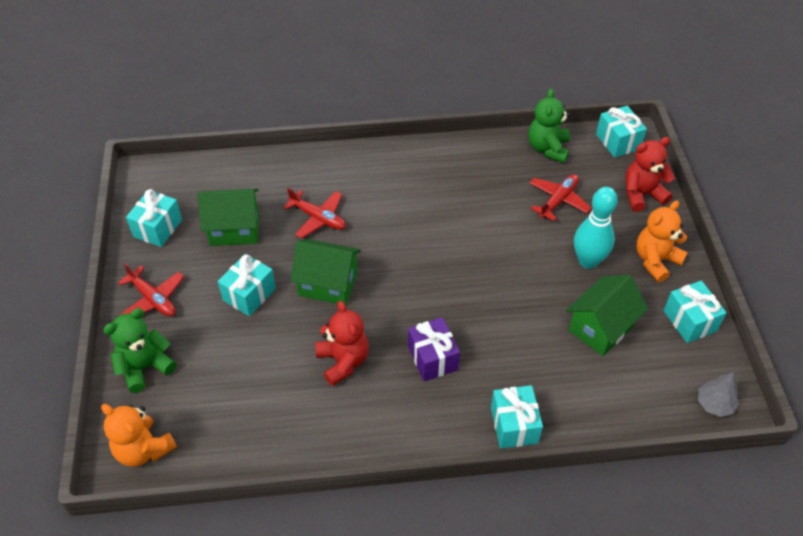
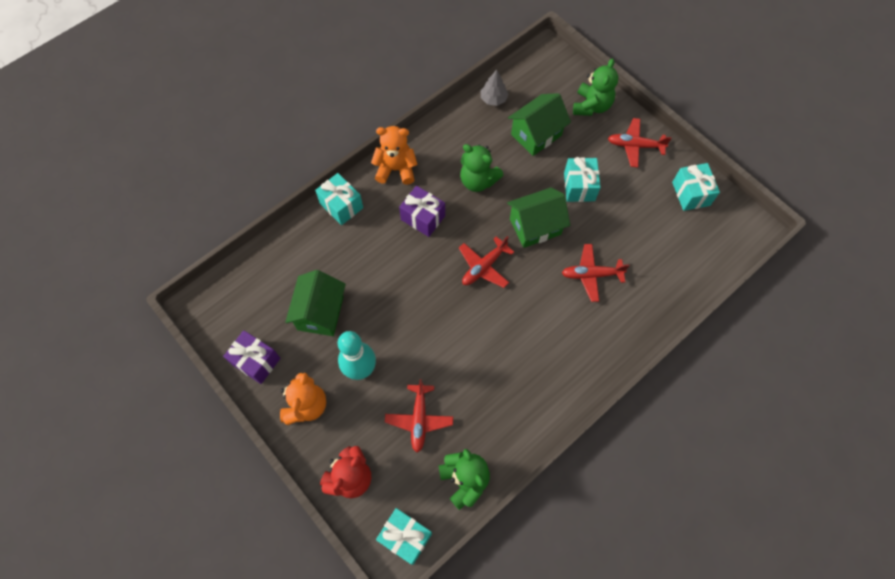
camera: 145 degrees right, 15 degrees up
(144, 449) = (543, 68): orange teddy bear -> orange teddy bear (396, 169)
(234, 229) = (639, 226): green house -> green house (536, 135)
(343, 361) = (478, 181): red teddy bear -> green teddy bear
(409, 278) = (484, 267): none -> red plane
(689, 321) = (256, 361): turquoise gift -> purple gift
(714, 404) = (213, 300): grey tree -> grey tree (493, 99)

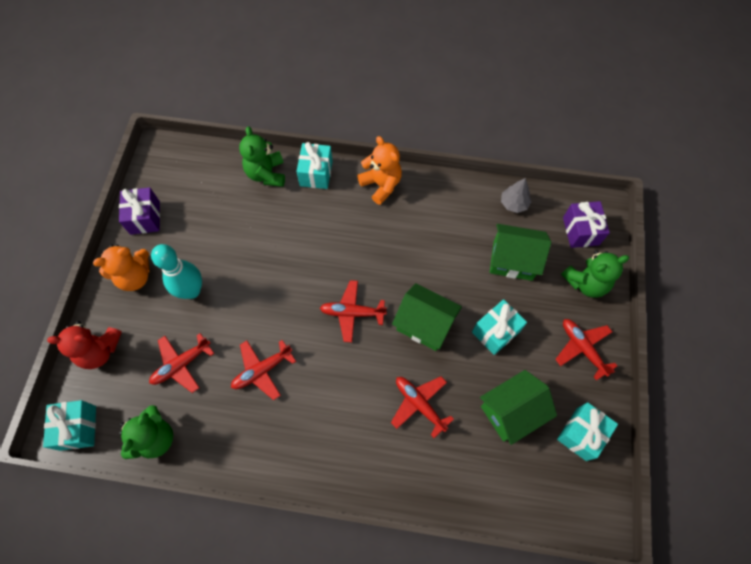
camera: 50 degrees right, 0 degrees up
(320, 313) = (216, 228): green house -> green house (511, 411)
(423, 217) = (356, 235): purple gift -> purple gift (581, 231)
(475, 362) = (262, 370): none -> red plane
(478, 181) = (426, 250): green teddy bear -> green teddy bear (266, 174)

